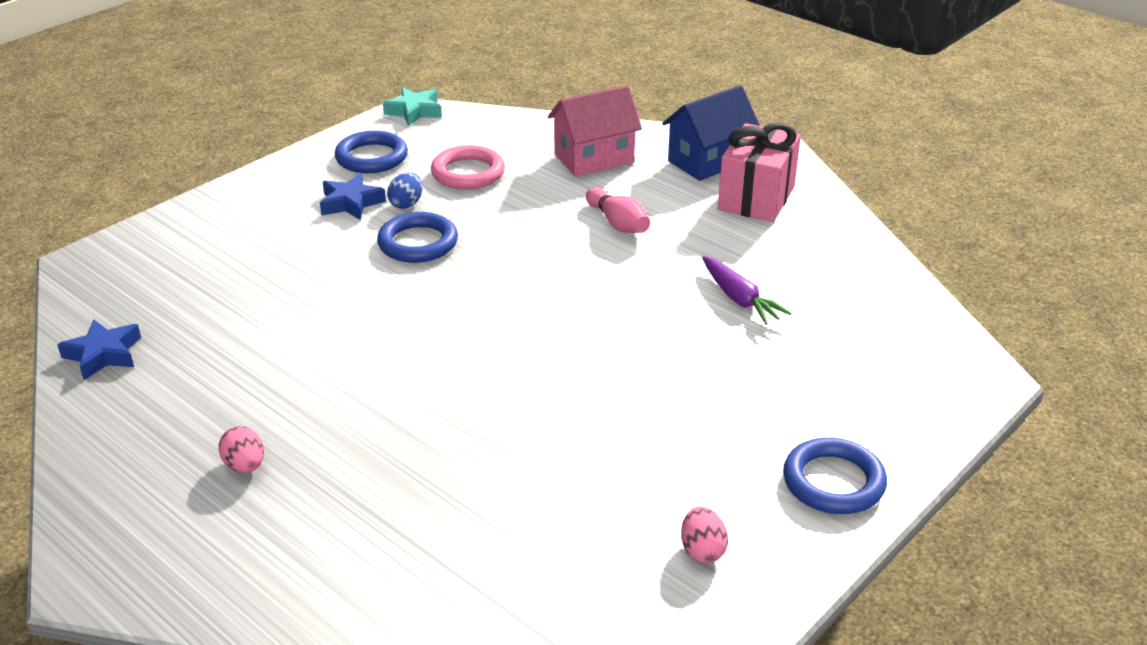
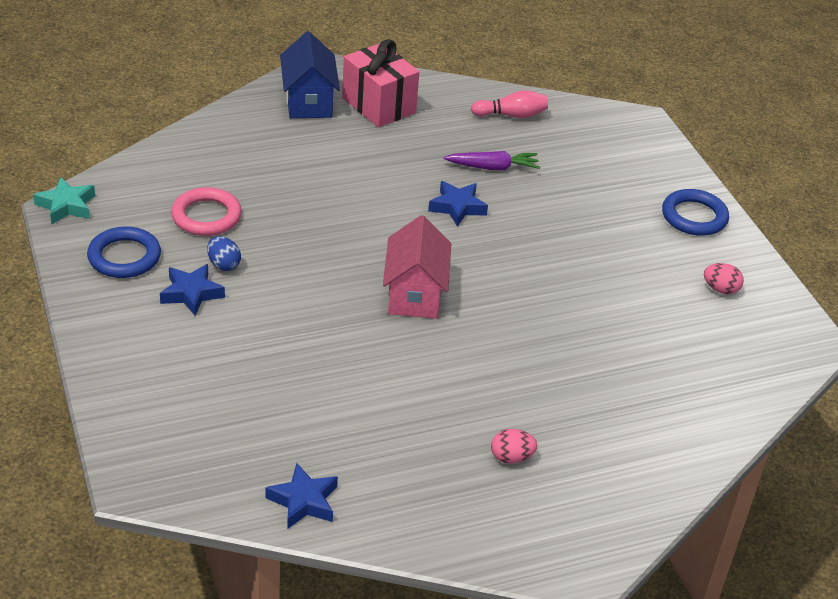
camera: 65 degrees left, 5 degrees up
(418, 243) = (290, 279): blue ring -> none
(594, 158) = (249, 148): pink house -> pink house (414, 294)
(618, 223) = (353, 176): pink bowling pin -> pink bowling pin (511, 115)
(639, 299) = (457, 207): none -> blue star

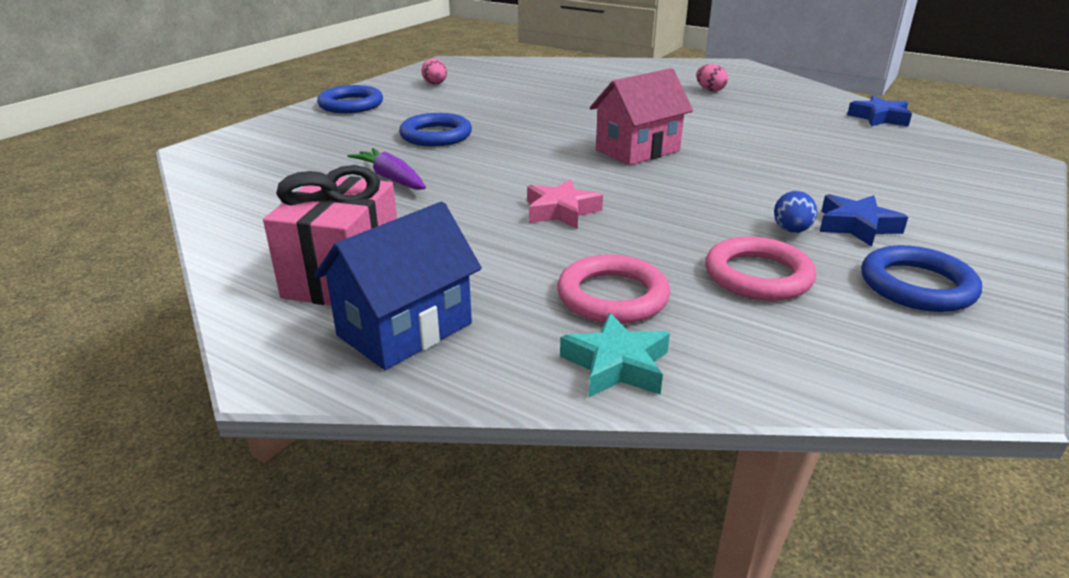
camera: 125 degrees left, 10 degrees down
(66, 206) = (975, 385): turquoise star -> turquoise star (616, 365)
(255, 163) = (612, 296): none -> pink ring
(361, 201) = (561, 211): none -> pink star
(457, 207) = (487, 172): blue star -> none
(511, 115) = (264, 200): pink bowling pin -> none
(561, 221) = (436, 135): none -> blue ring

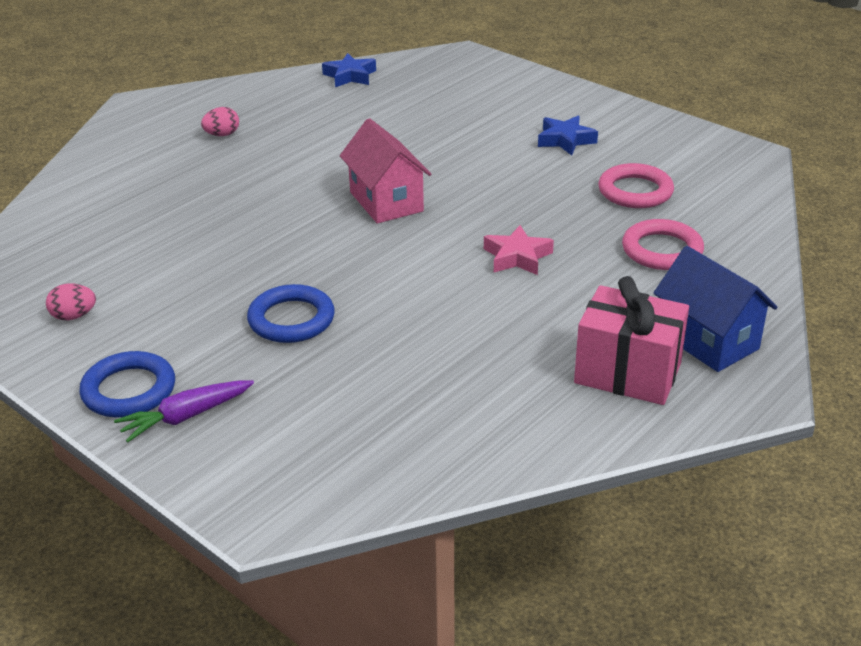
camera: 80 degrees left, 5 degrees up
(391, 179) = (416, 351): purple carrot -> purple carrot (186, 417)
(616, 365) = (745, 259): turquoise star -> none
(791, 231) = (569, 165): blue egg -> none
(917, 286) = (650, 143): blue ring -> none

